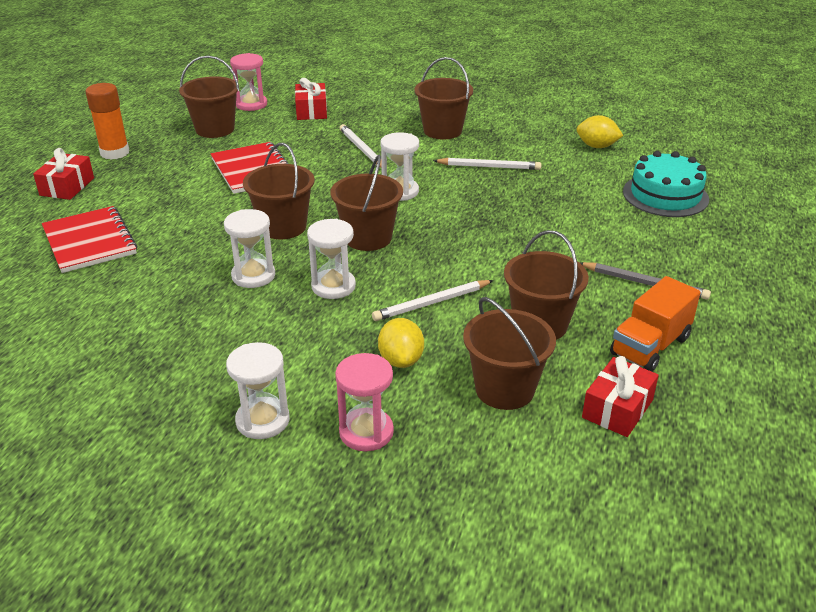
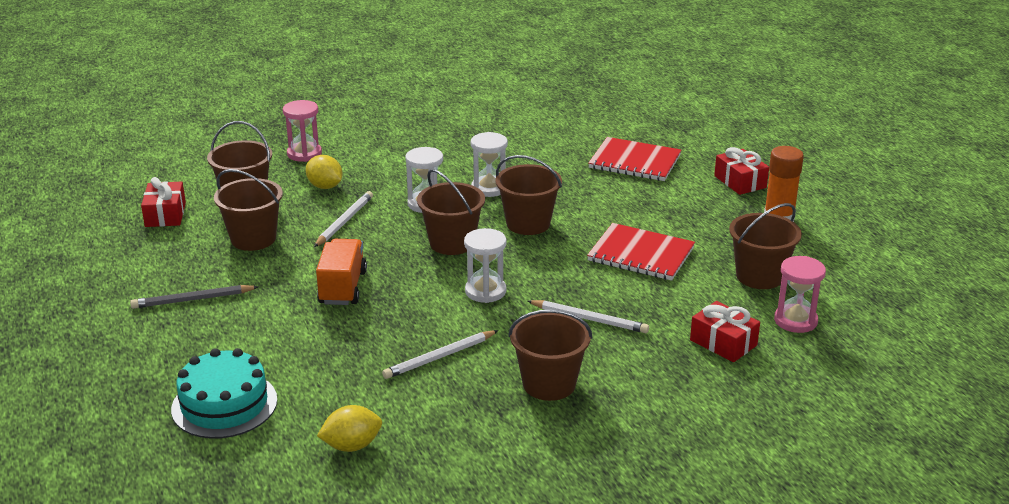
camera: 140 degrees right, 5 degrees down
(262, 420) = (365, 138): white hourglass -> none
(650, 346) = (163, 256): orange truck -> orange truck (342, 288)

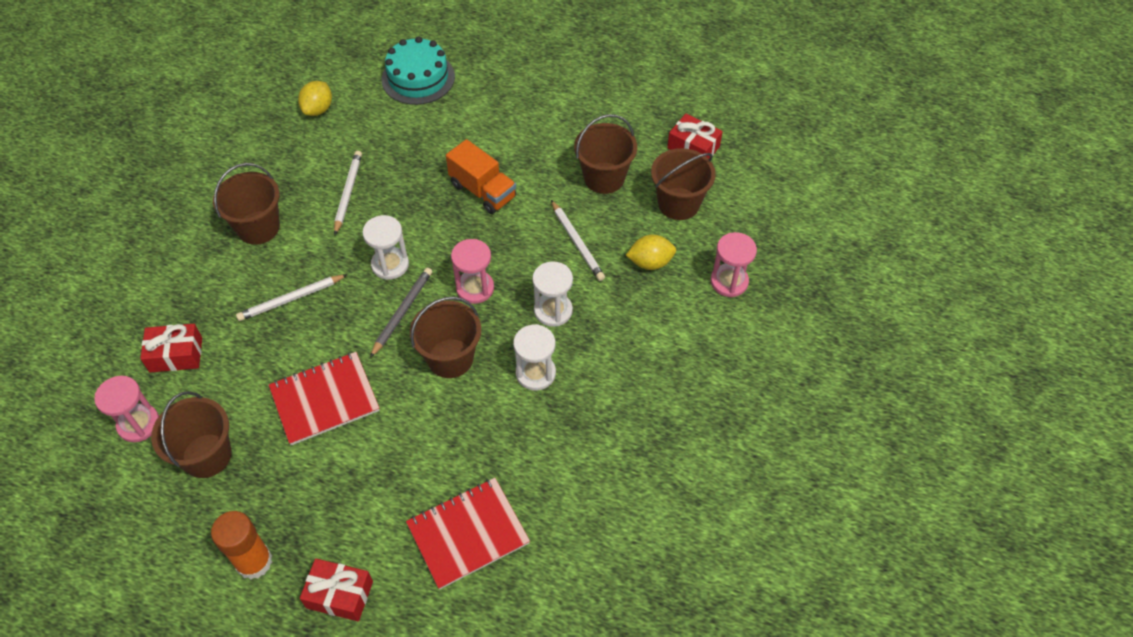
camera: 130 degrees right, 25 degrees up
(193, 300) = (550, 112): grey pencil -> grey pencil (402, 312)
(452, 243) = (475, 288): brown bucket -> pink hourglass

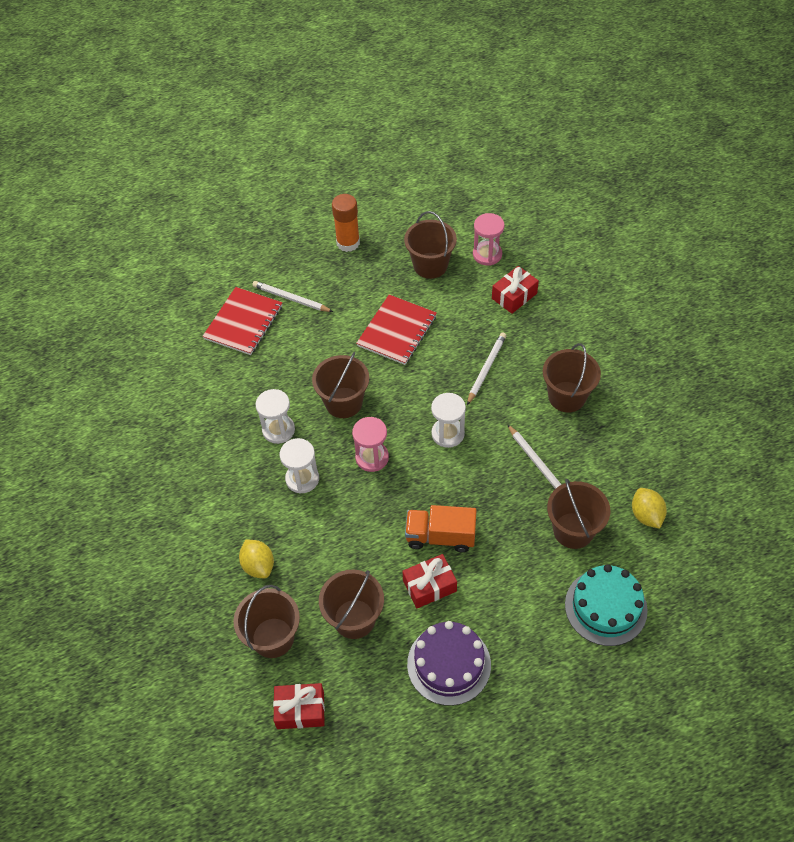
camera: 145 degrees right, 0 degrees up
(339, 594) = (288, 258): red gift -> red gift (429, 586)
(381, 133) = (573, 530): none -> brown bucket
(402, 312) = (405, 409): grey pencil -> none
(561, 111) = (449, 664): none -> purple cake
(577, 242) = (328, 543): white pencil -> white pencil (291, 299)
(650, 262) = (258, 566): yellow lemon -> yellow lemon turned 75 degrees counterclockwise
(729, 282) = (185, 591): pink hourglass -> none

